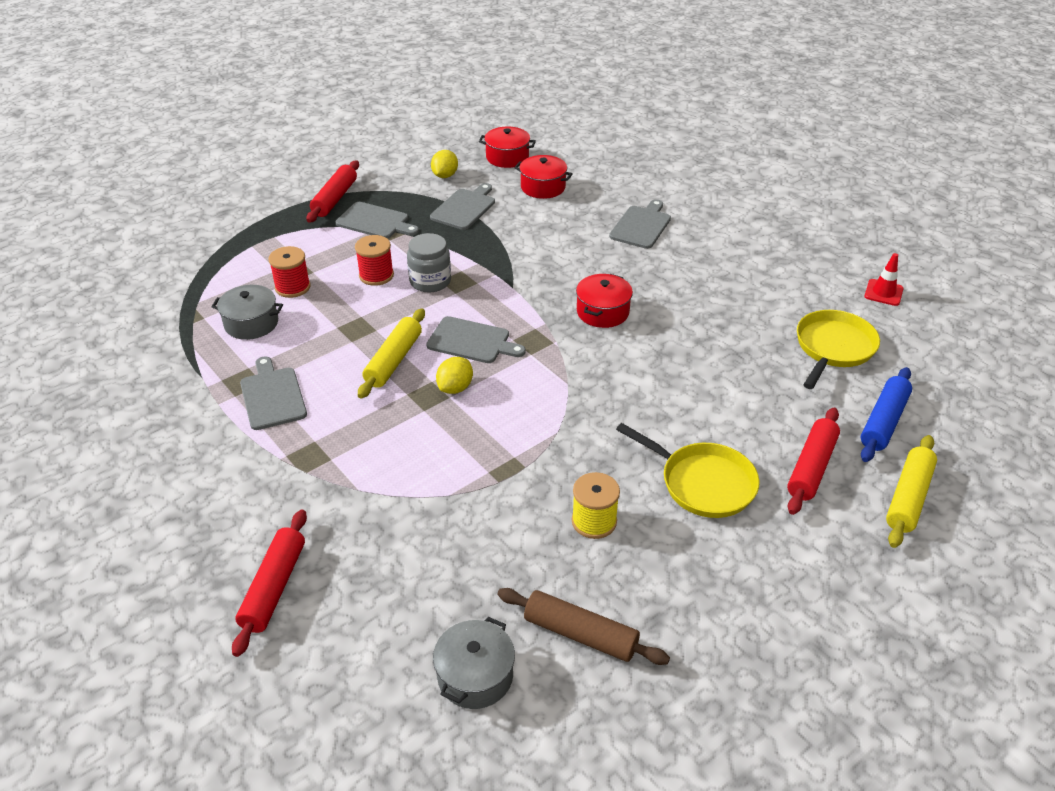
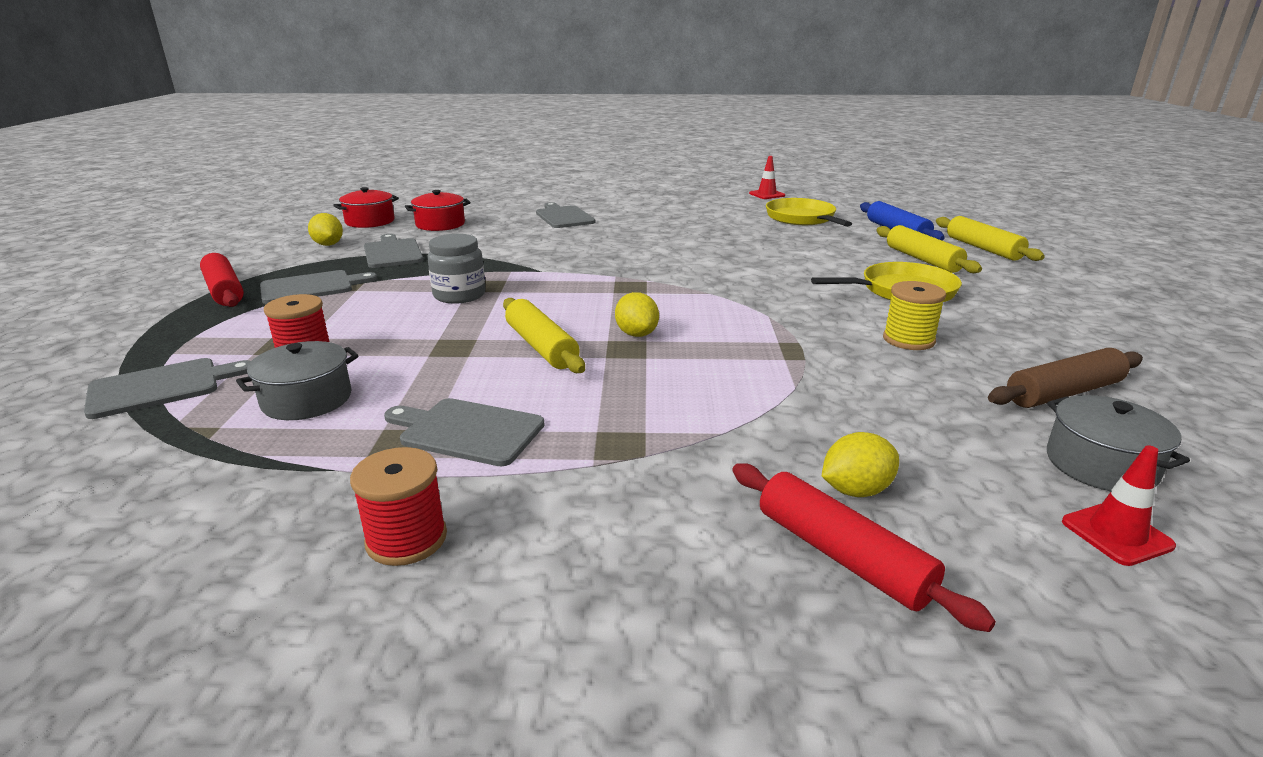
camera: 50 degrees left, 15 degrees down
(342, 570) = (855, 490): none -> yellow lemon
(376, 275) = (393, 312): red spool -> red spool (406, 539)
(389, 697) = (1116, 534): none -> red traffic cone
(472, 341) = (582, 307): grey cutting board -> grey cutting board (161, 387)
(602, 312) = (640, 256): red pot -> none
(811, 467) = (922, 259): red rolling pin -> yellow rolling pin

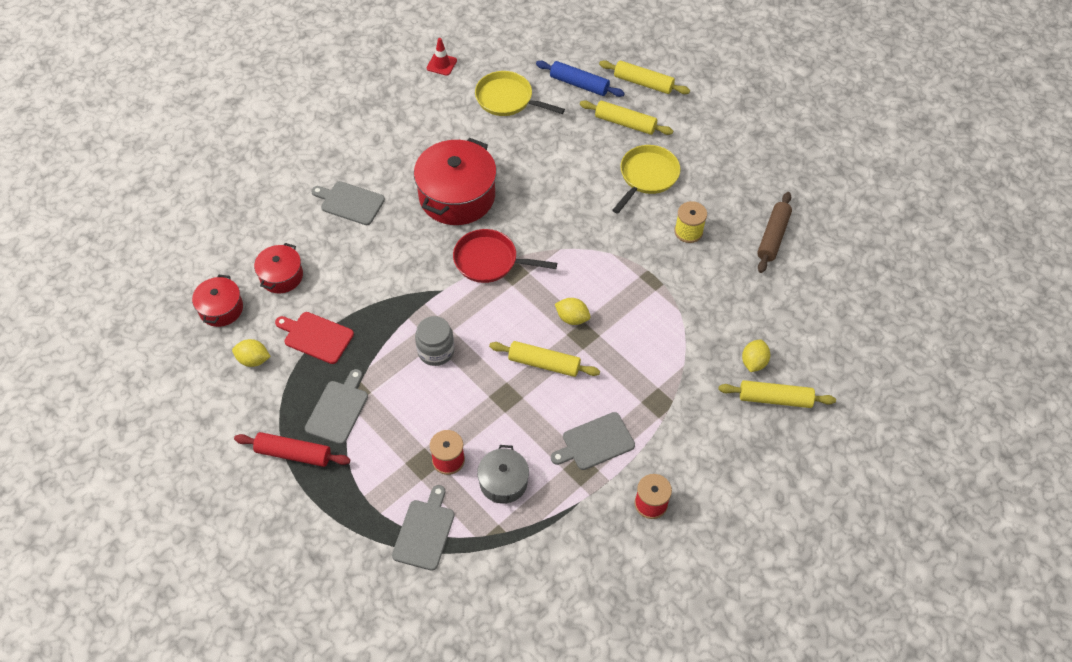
camera: 45 degrees left, 30 degrees up
(392, 253) = (316, 337): grey cutting board -> red cutting board
(620, 274) = (489, 261): none -> red pan
(659, 239) = (457, 196): none -> red pot
(841, 555) = (775, 398): red rolling pin -> yellow rolling pin
(1100, 465) = (811, 284): grey pot -> none
(1116, 534) = (835, 324): red traffic cone -> none

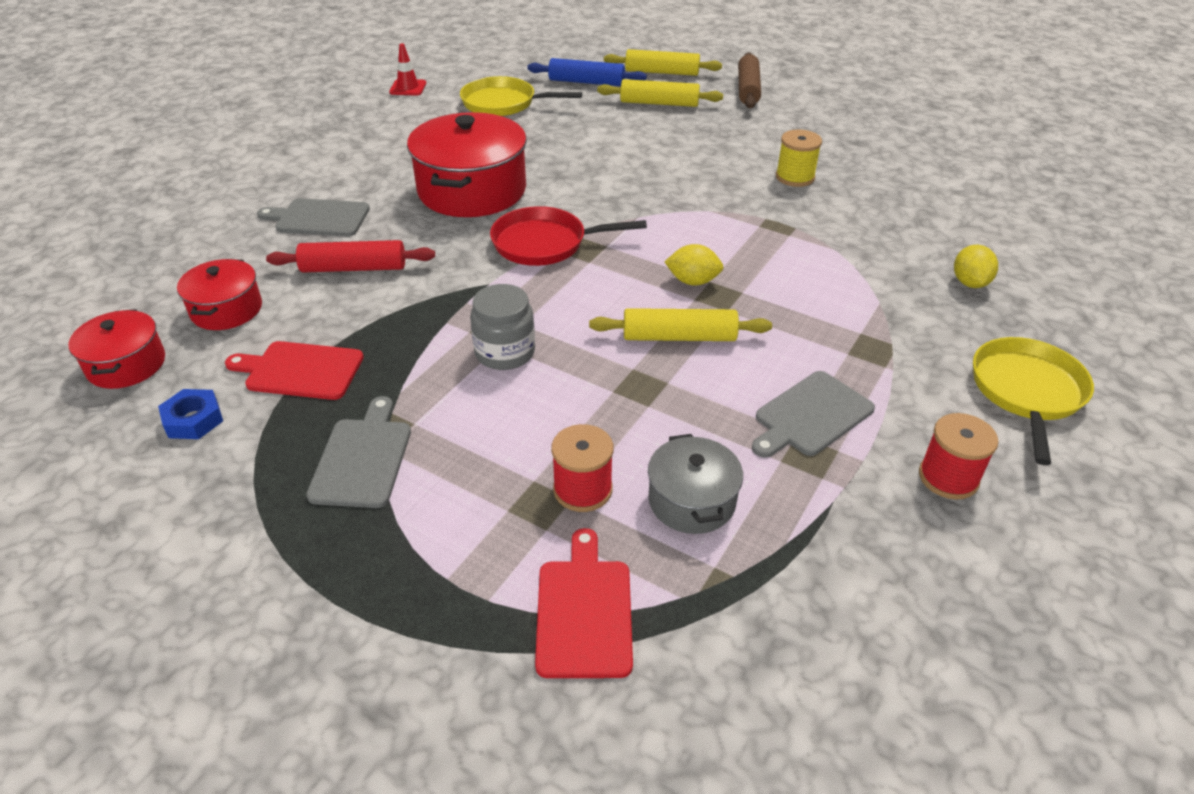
camera: 15 degrees left, 15 degrees down
(253, 360) = (193, 420): yellow lemon -> blue nut
(293, 453) = (293, 541): red rolling pin -> red rolling pin (353, 268)
(424, 531) = (584, 611): grey cutting board -> red cutting board
(647, 176) = (712, 140): yellow pan -> yellow pan (1026, 392)
(772, 237) = (900, 166): brown rolling pin -> brown rolling pin (747, 89)
(775, 398) = (1028, 315): yellow rolling pin -> none

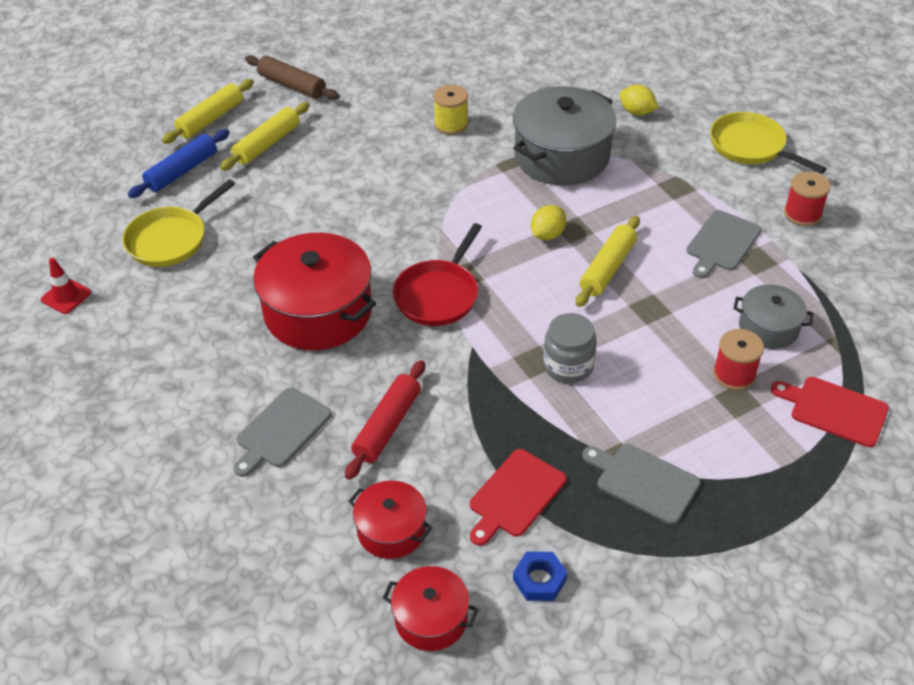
camera: 60 degrees left, 5 degrees up
(811, 416) = (722, 243): grey cutting board -> grey cutting board turned 45 degrees clockwise
(827, 254) = (562, 156): none -> grey pot

